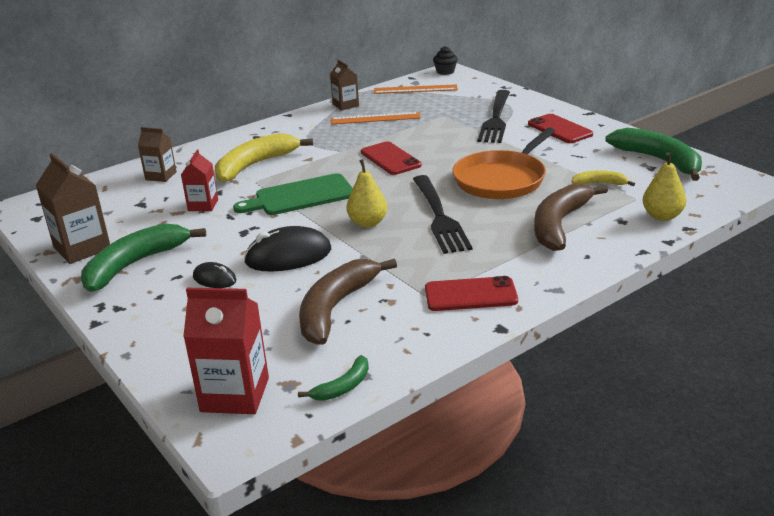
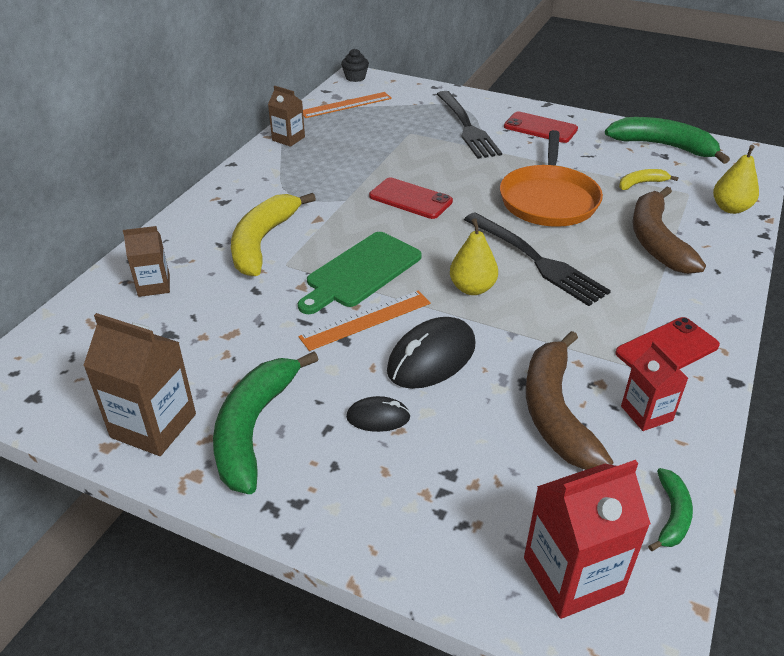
camera: 30 degrees left, 10 degrees up
(203, 205) = (254, 314): red carton -> red carton (646, 413)
(375, 118) = (340, 150): orange ruler -> orange ruler (366, 320)

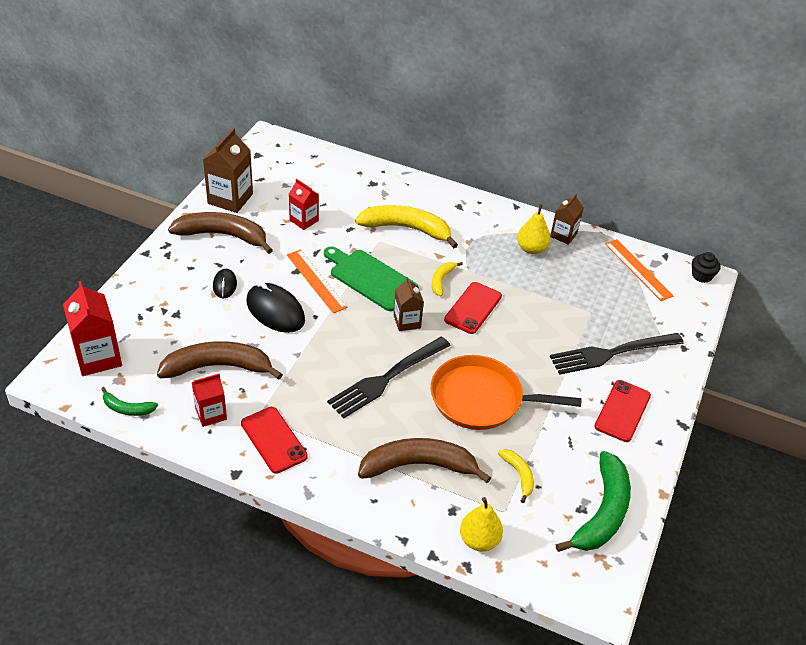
camera: 85 degrees right, 5 degrees up
(154, 285) = (355, 184): brown carton -> brown carton (407, 321)
(229, 335) = (304, 220): none -> red carton
(253, 428) = (223, 235): green banana -> brown banana
(364, 218) = (441, 280): none -> yellow banana
(472, 288) = (350, 337): yellow pear -> yellow pear (531, 249)

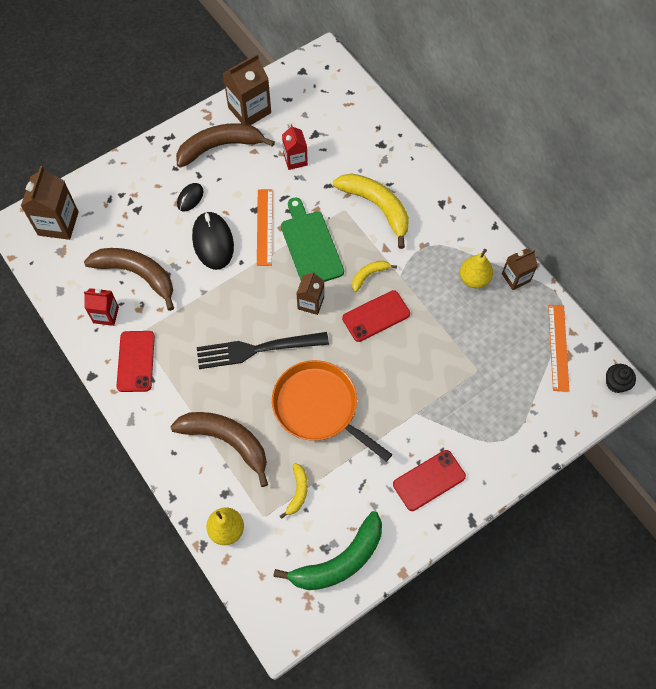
camera: 35 degrees right, 20 degrees up
(98, 357) = (58, 223): red carton -> brown carton
(127, 408) = (51, 280): green banana -> none
(223, 235) = (220, 147): brown banana -> brown banana turned 60 degrees counterclockwise
(612, 353) = (464, 421): black fork -> none

